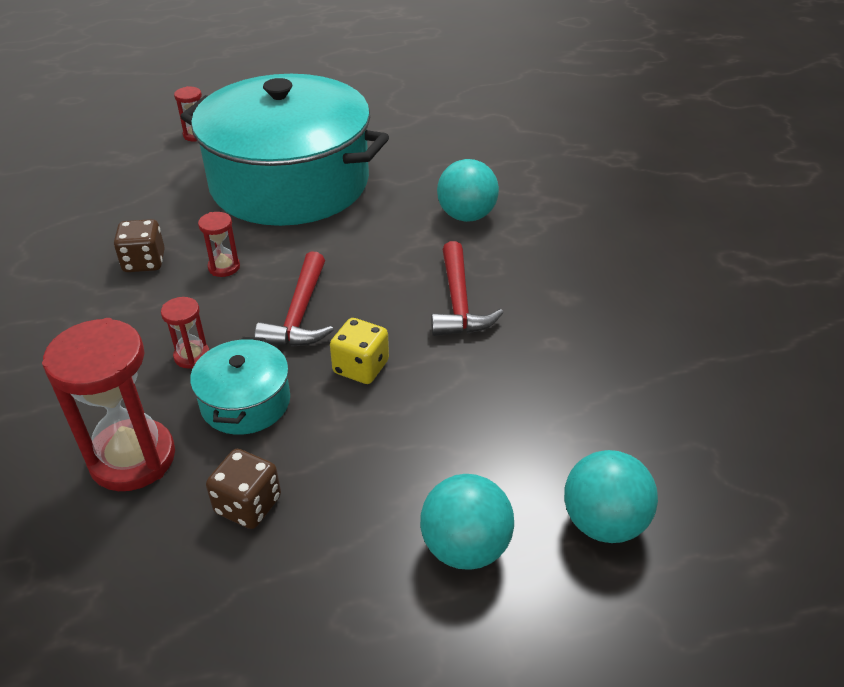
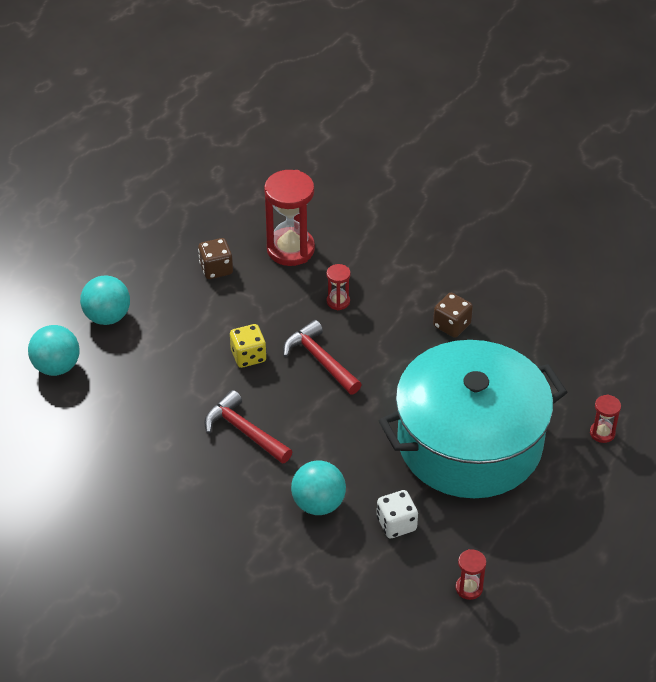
camera: 135 degrees right, 5 degrees up
(224, 267) = (404, 355): red hourglass -> red hourglass (469, 588)
(245, 402) = (279, 302): turquoise pot -> none
(425, 173) = (396, 524): none -> white dice

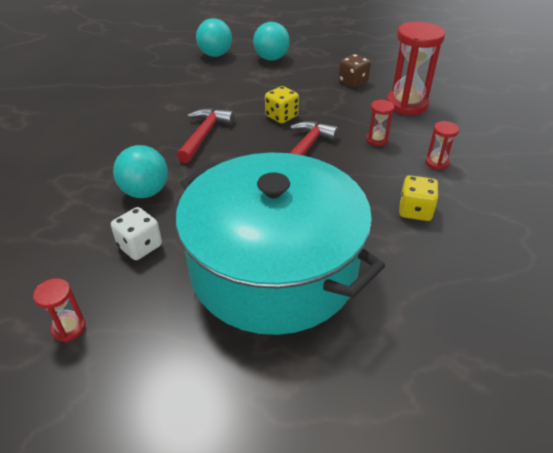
camera: 65 degrees right, 5 degrees down
(452, 325) = (415, 211): brown dice -> yellow dice
(602, 433) = (368, 391): red hourglass -> red hourglass (437, 163)

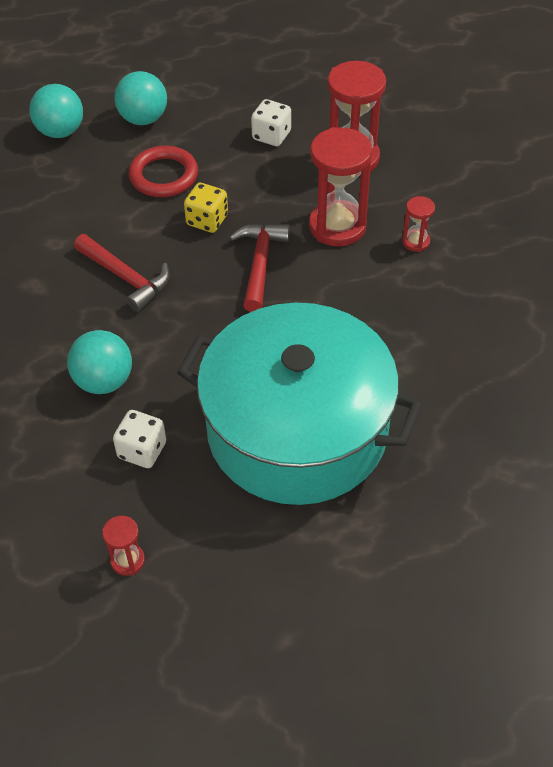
camera: 20 degrees left, 10 degrees up
(204, 135) = (126, 277): red hammer -> red hammer turned 135 degrees clockwise
(266, 88) = (164, 176): none -> red ring
(353, 82) = (271, 135): brown dice -> white dice
(377, 140) = (337, 226): red hourglass -> red hourglass, size x2.10
(415, 211) = (413, 315): yellow dice -> none

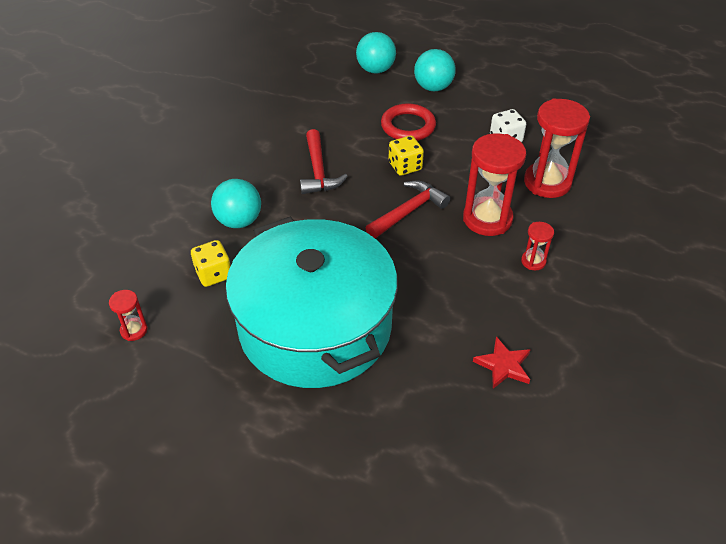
camera: 40 degrees right, 5 degrees down
(142, 450) = (213, 274): white dice -> yellow dice
(485, 350) = (503, 365): none -> red star

